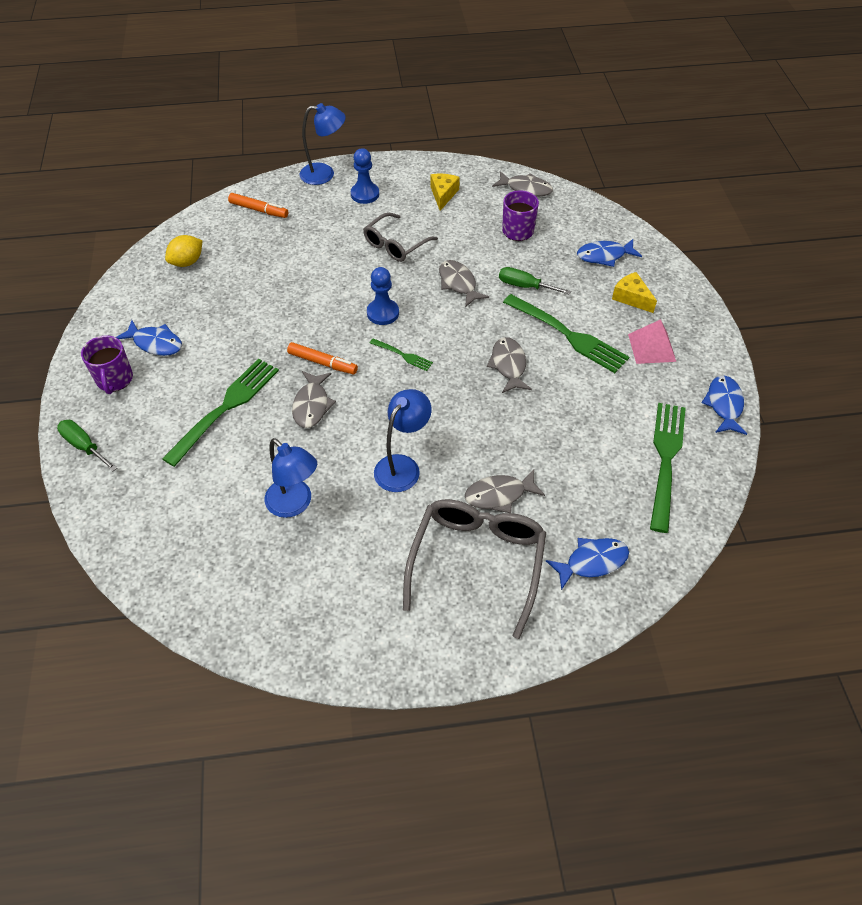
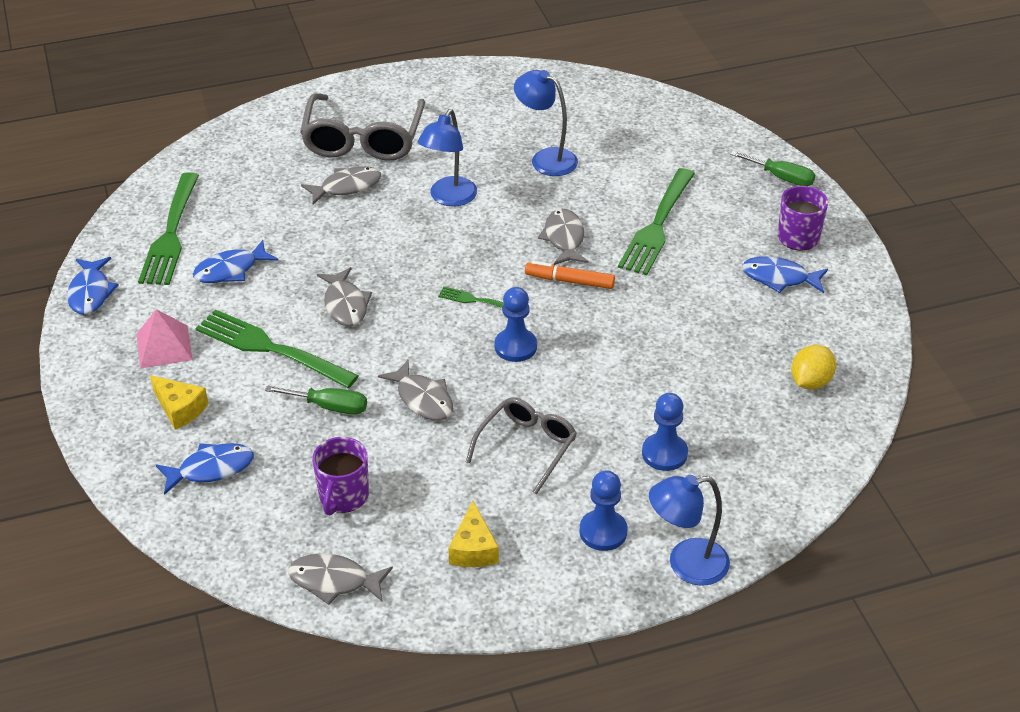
camera: 170 degrees right, 10 degrees down
(259, 210) = (758, 479): orange marker -> none
(309, 230) = (664, 453): none -> blue pawn
(592, 562) = (256, 151): blue fish -> blue fish (230, 270)

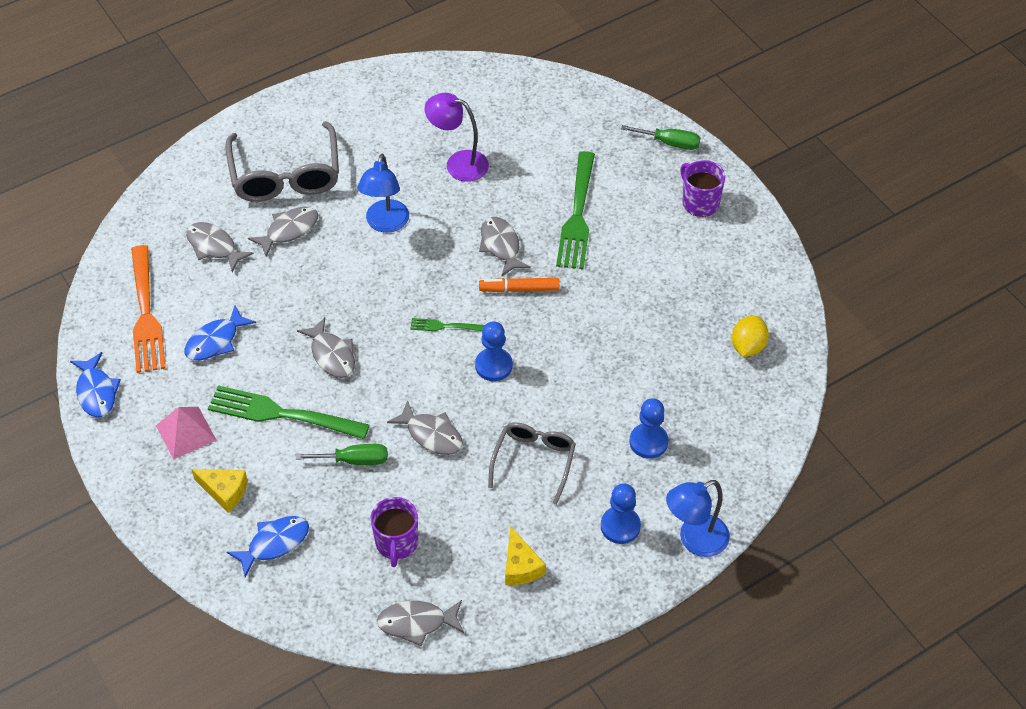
camera: 15 degrees left, 10 degrees up
(171, 233) = (145, 313): green fork -> orange fork
(265, 188) = (214, 247): none -> grey fish
(546, 158) = (458, 163): blue lamp -> purple lamp
(779, 278) = (695, 248): blue fish -> none

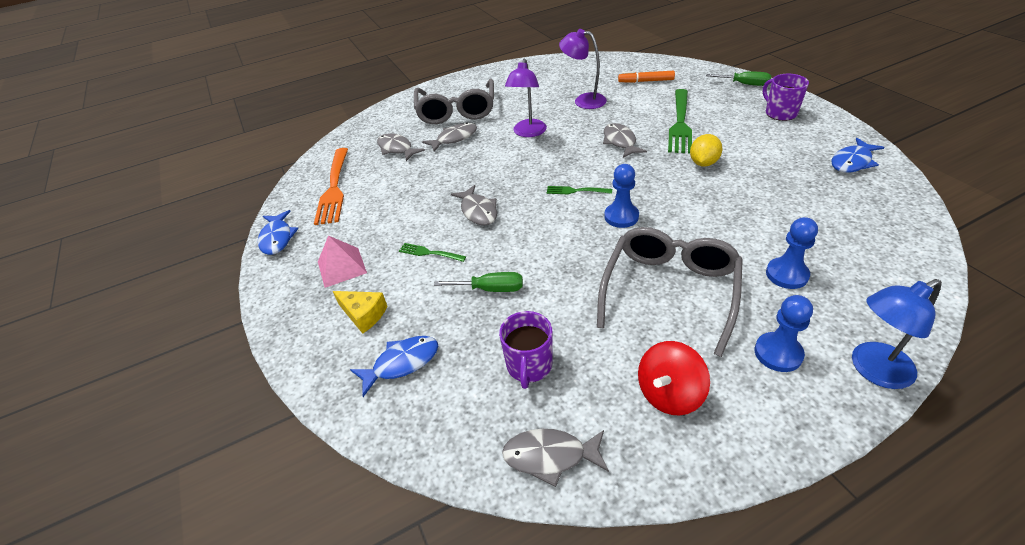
camera: 10 degrees right, 10 degrees down
(215, 341) = (384, 203): blue fish -> blue fish (852, 162)
(283, 414) = (430, 253): green fork -> green fork, size x0.48
(385, 224) = (528, 133): blue lamp -> purple lamp
(431, 435) = (565, 268): grey fish -> none
(519, 289) = (638, 166): orange marker -> orange marker (646, 81)
(520, 566) = (669, 394): yellow cheese -> red spinning top
(534, 461) = (669, 291): grey glasses -> grey glasses, size x1.59
(748, 346) = (861, 200): yellow lemon -> yellow lemon (703, 163)

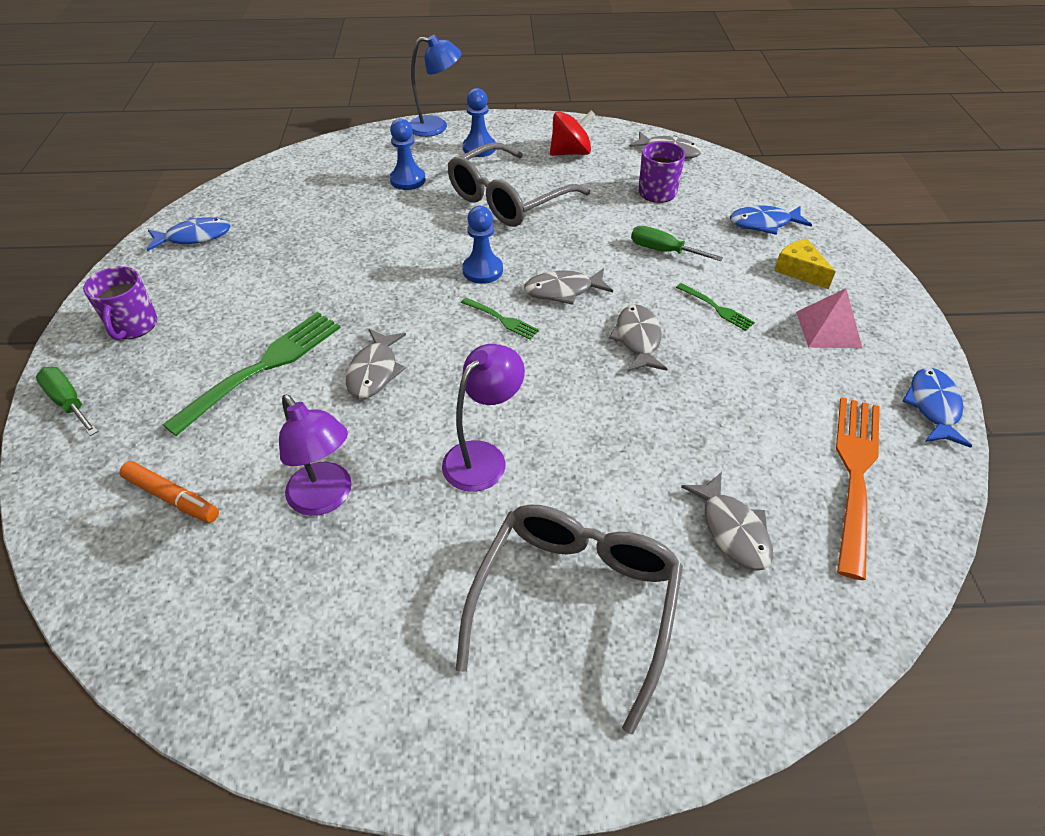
camera: 160 degrees left, 5 degrees up
(454, 138) = (615, 506): grey fish -> grey fish (563, 290)
(703, 163) = (325, 295): yellow lemon -> none

